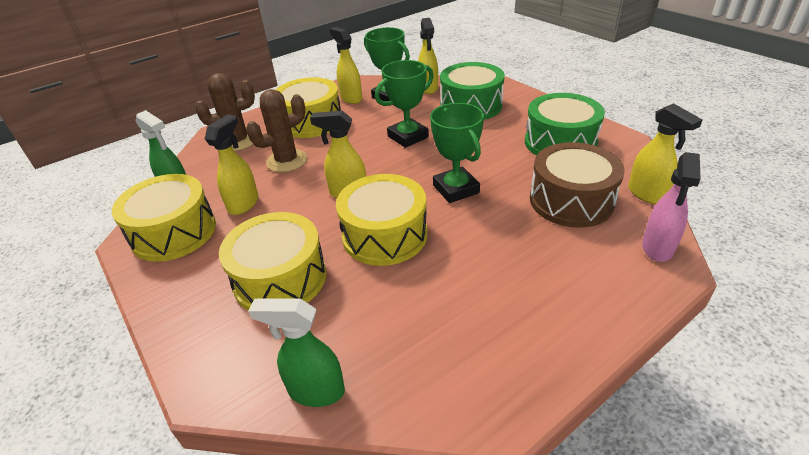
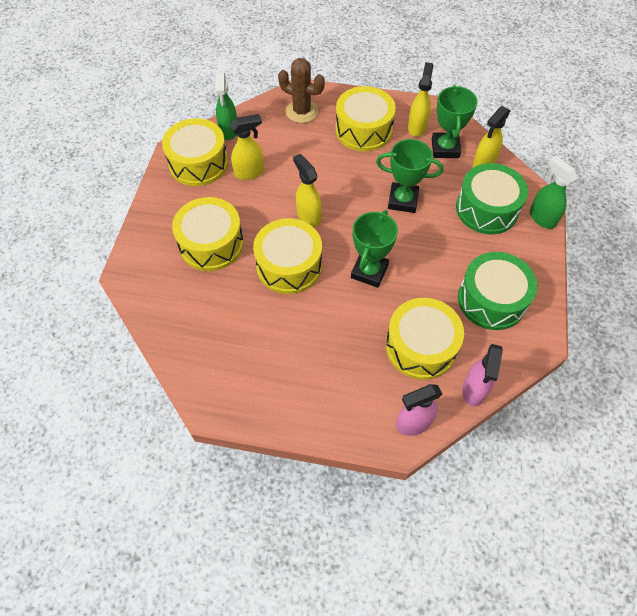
camera: 45 degrees right, 20 degrees up
(287, 161) = (308, 156): brown cactus -> none
(315, 391) = (159, 320): green spray bottle -> green spray bottle (541, 218)
(571, 200) = (420, 346): brown drum -> yellow drum
(647, 194) = (474, 390): yellow spray bottle -> pink spray bottle

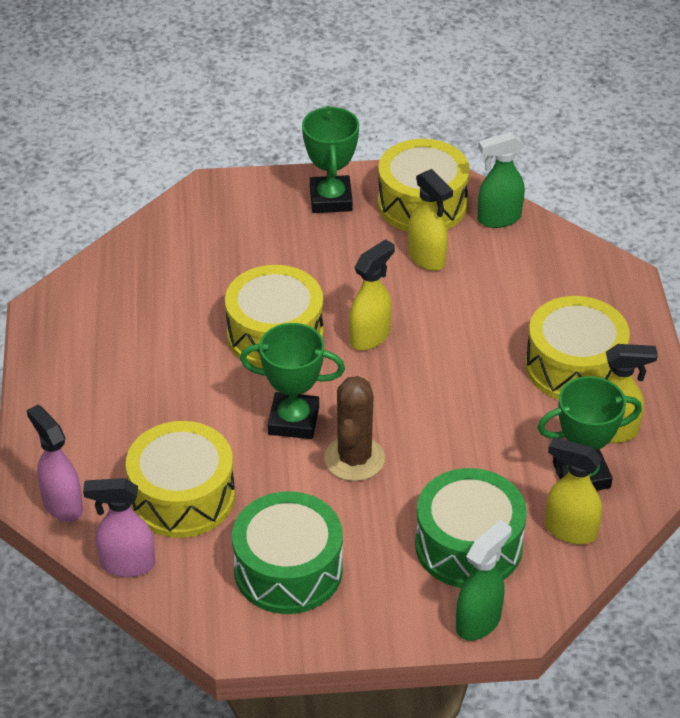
camera: 75 degrees right, 15 degrees down
(211, 244) = (285, 251): yellow drum -> none
(302, 111) = (579, 288): brown cactus -> brown cactus (354, 459)
(402, 200) = (444, 437): green trophy -> green trophy (331, 199)

